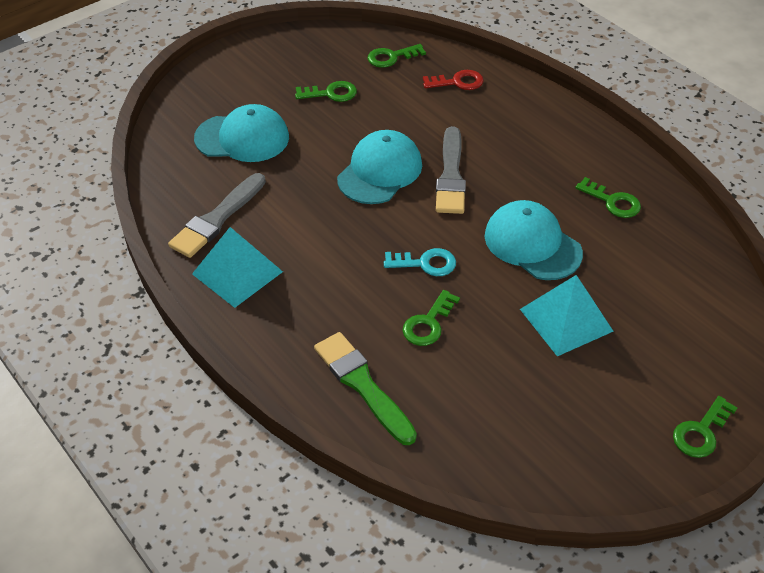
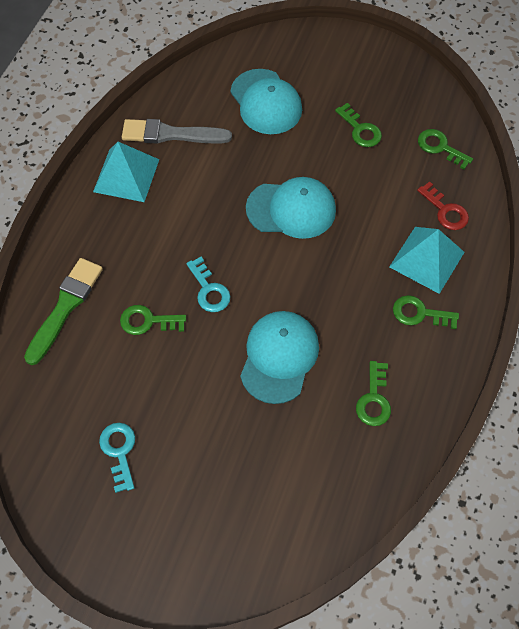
camera: 60 degrees right, 15 degrees up
(451, 176) = (321, 261): grey brush -> none
(563, 403) = (119, 451): none -> turquoise key
(566, 320) = (208, 418): turquoise pyramid -> turquoise pyramid (427, 259)
(701, 432) = (143, 570): green key -> green key (419, 313)

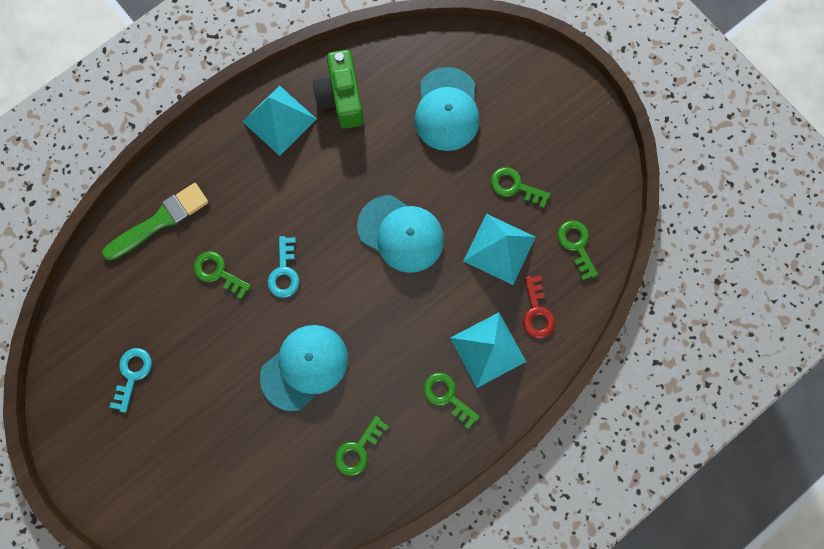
camera: 30 degrees right, 15 degrees up
(171, 134) = (341, 98): grey brush -> green camera
(360, 130) = (514, 186): green key -> green key turned 120 degrees clockwise
(381, 180) = (499, 248): none -> turquoise pyramid

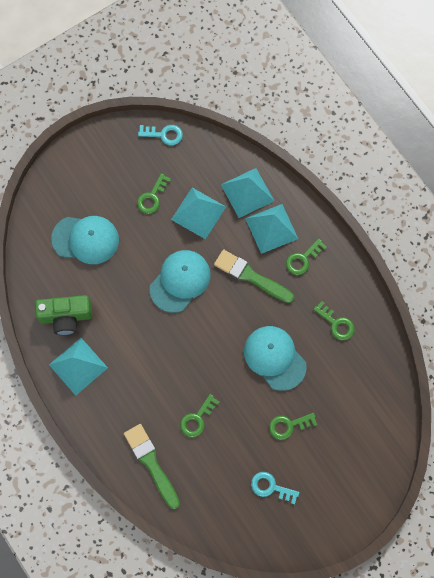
camera: 85 degrees left, 5 degrees down
(284, 272) = (201, 369): turquoise key -> turquoise key (164, 134)
(416, 326) = (250, 276): none -> green brush
(537, 312) = (247, 192): red key -> turquoise pyramid
(576, 245) = (201, 160): green key -> green key (288, 425)

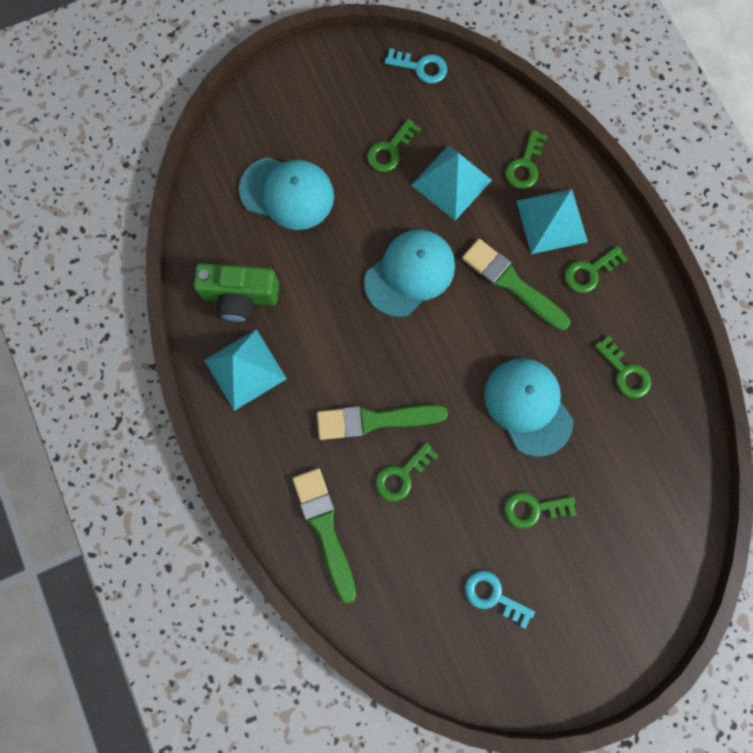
camera: 10 degrees right, 5 degrees up
(172, 385) = (375, 420): none -> green brush
(247, 192) = (525, 165): turquoise pyramid -> green key

